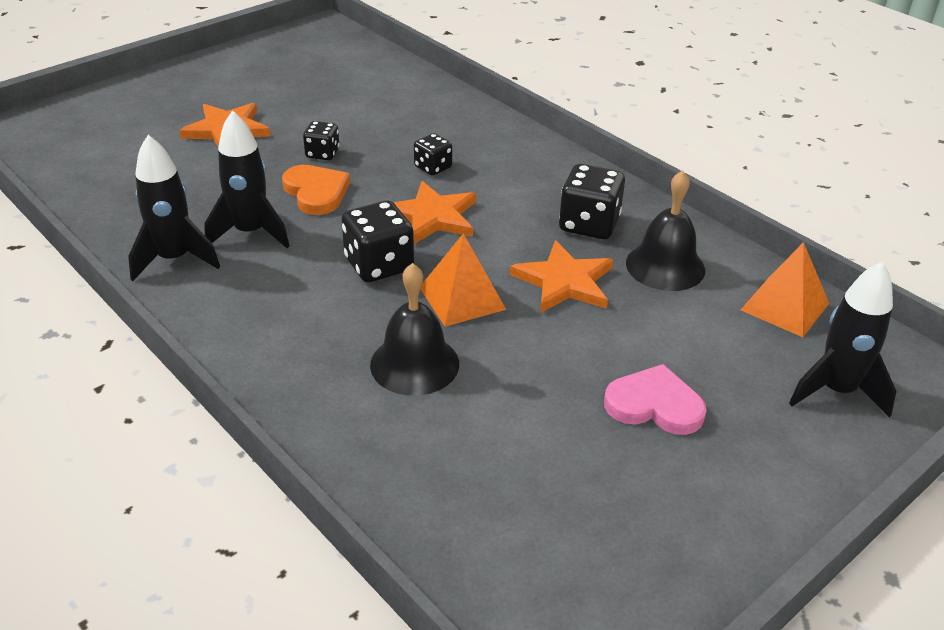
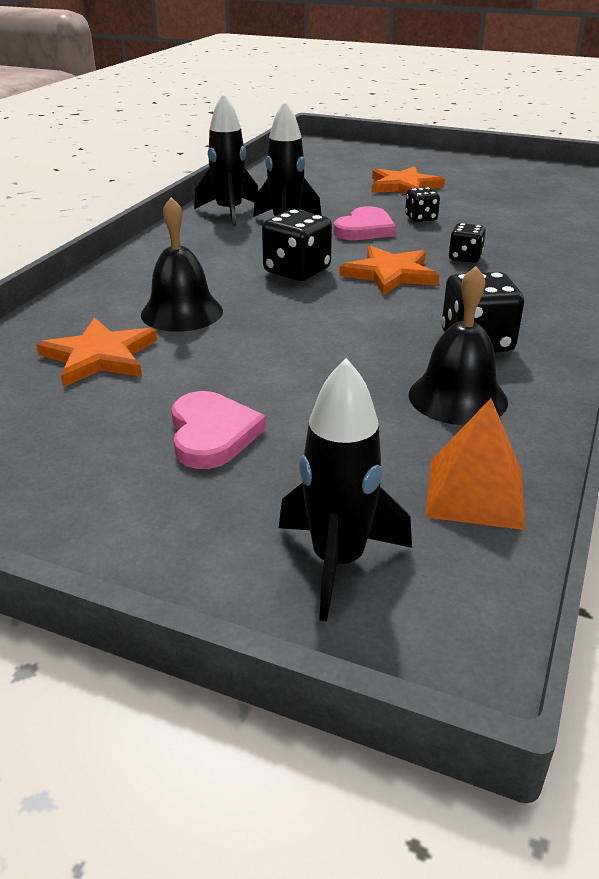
camera: 65 degrees right, 5 degrees down
(316, 192) = (365, 229): orange heart -> pink heart
(462, 298) = (287, 311): orange pyramid -> none
(564, 281) = (364, 349): orange star -> orange star (100, 356)

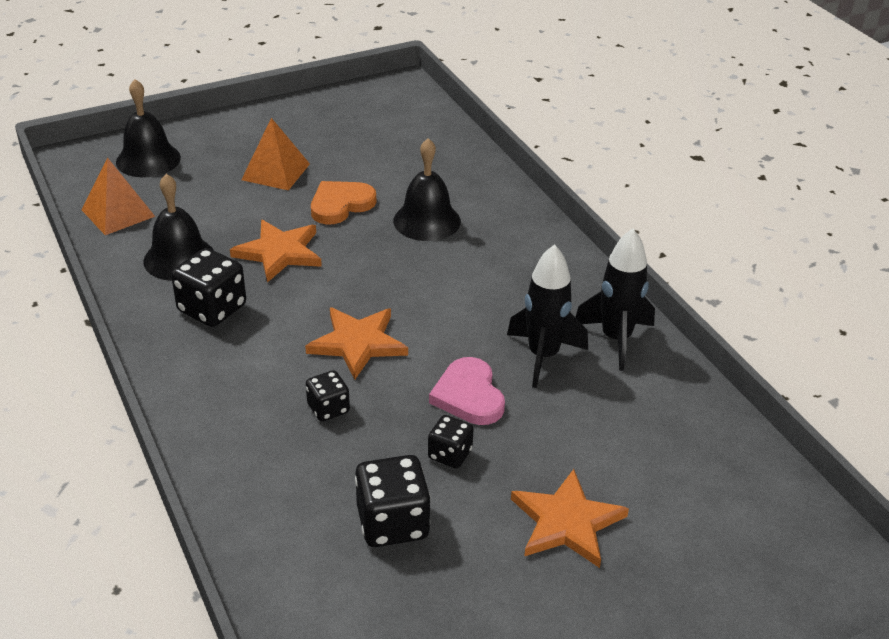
camera: 130 degrees right, 5 degrees up
(100, 356) = (407, 172): orange star -> orange star (279, 253)
(212, 434) = (276, 171): pink heart -> orange pyramid
(220, 362) = (340, 205): none -> orange heart
(297, 271) = (428, 302): black dice -> black dice (393, 523)
(338, 561) = (148, 159): black rocket -> black bell

